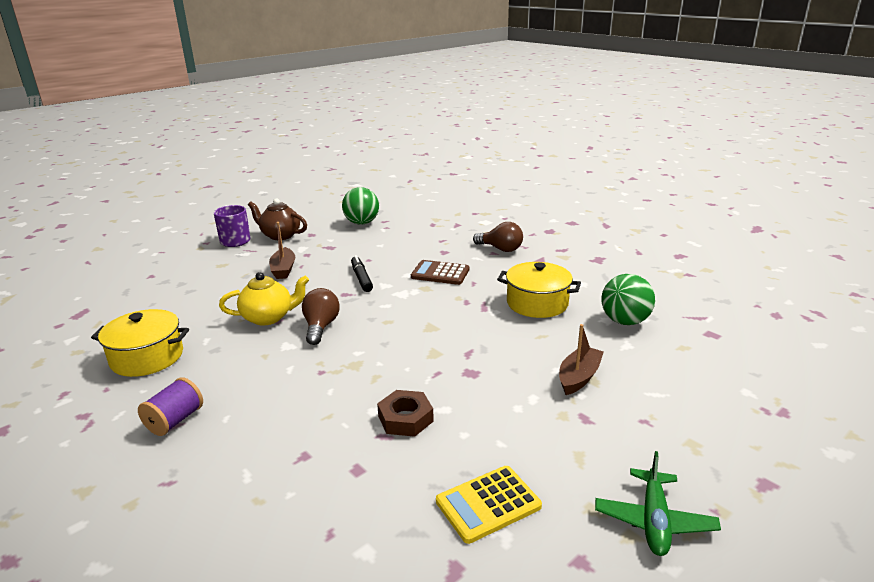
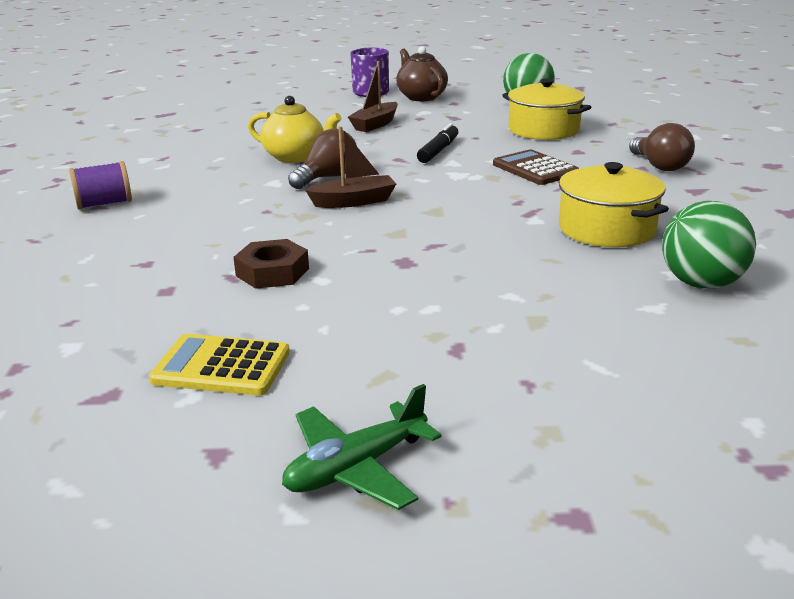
camera: 40 degrees right, 0 degrees up
(147, 357) = (158, 156): yellow pot -> yellow pot (543, 130)
(579, 377) = (523, 312): brown boat -> brown boat (354, 201)

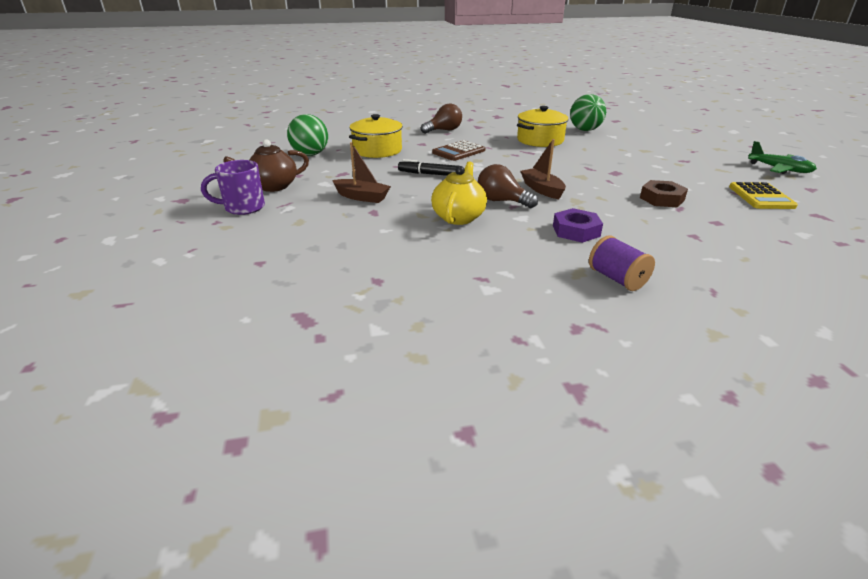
camera: 100 degrees left, 5 degrees up
(218, 202) = (576, 231): none -> purple nut

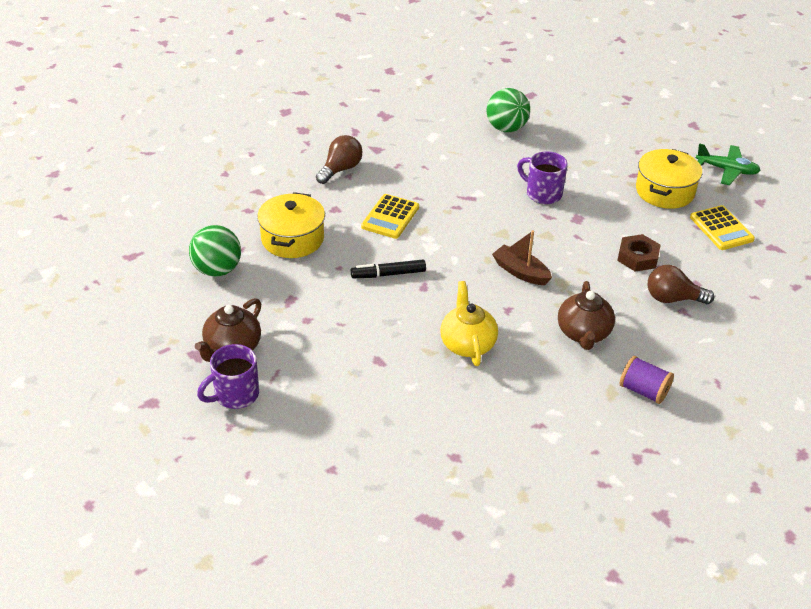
camera: 25 degrees left, 10 degrees up
(362, 197) = (347, 339): brown boat -> none
(458, 152) = (390, 217): brown calculator -> yellow calculator
(502, 201) = (493, 304): brown light bulb -> brown light bulb (672, 298)
(540, 140) = (467, 166): yellow pot -> yellow pot (664, 191)
(576, 231) = (583, 334): purple nut -> brown teapot
(593, 158) = (542, 193): none -> purple mug

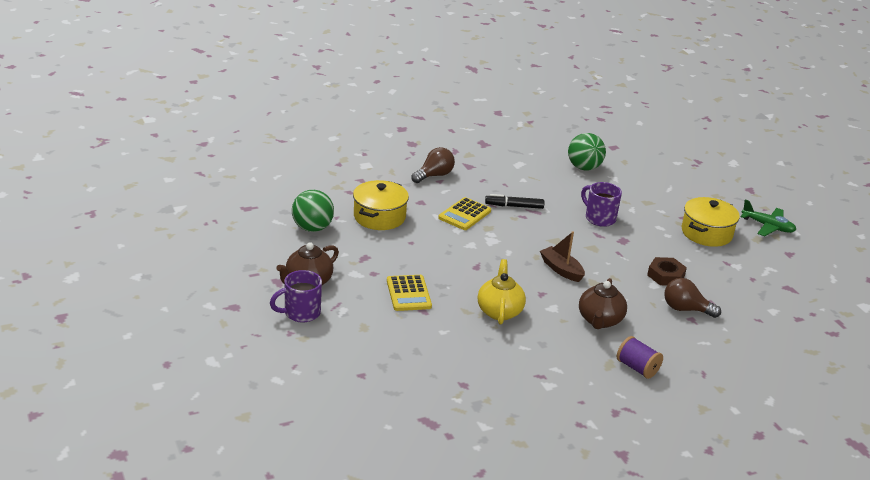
camera: 10 degrees right, 10 degrees down
(388, 274) = (450, 253): black marker -> black marker (514, 206)
(721, 228) = (747, 267): yellow calculator -> yellow calculator (408, 294)

